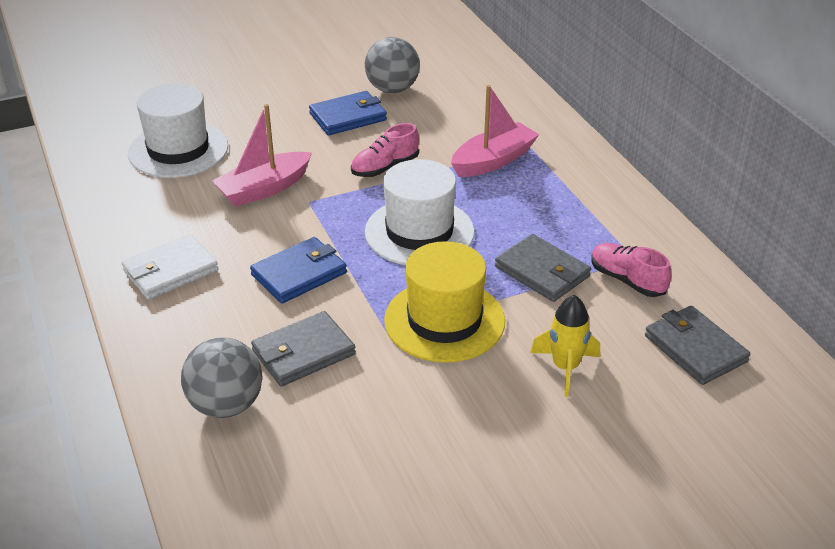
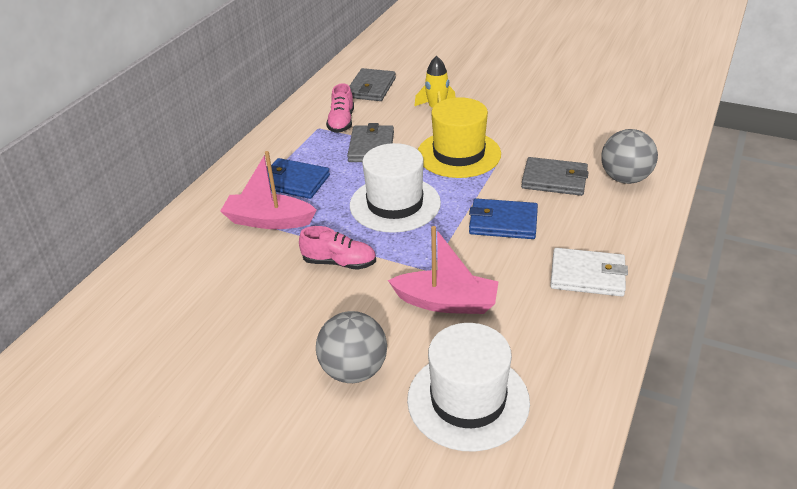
camera: 130 degrees left, 0 degrees up
(348, 117) = (286, 332): blue wallet -> blue wallet (294, 181)
(392, 89) = (205, 337): grey ball -> grey ball (354, 370)

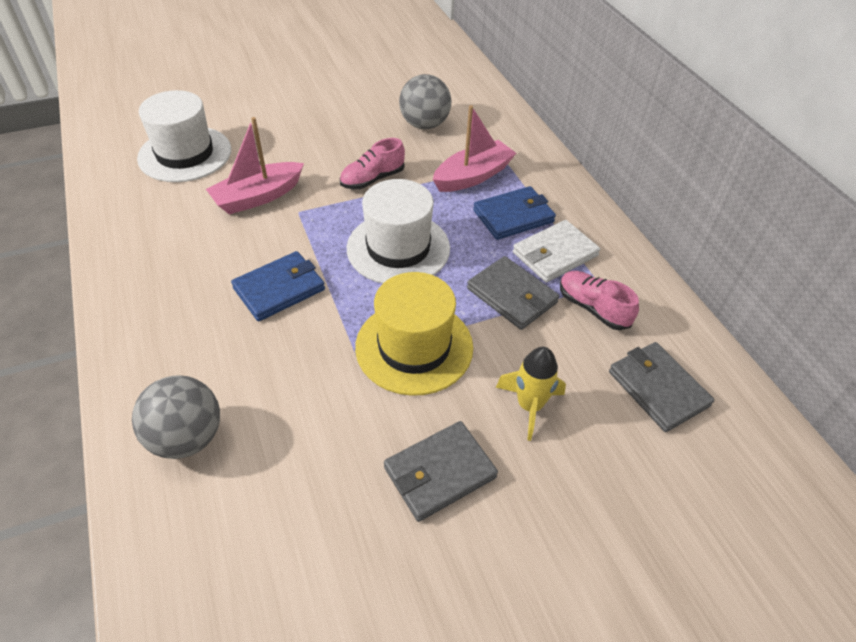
camera: 130 degrees right, 10 degrees up
(354, 370) = (274, 132): grey ball -> grey ball (424, 125)
(554, 180) = (272, 378): grey wallet -> grey wallet (439, 473)
(587, 275) = (157, 281): white wallet -> white wallet (555, 254)

